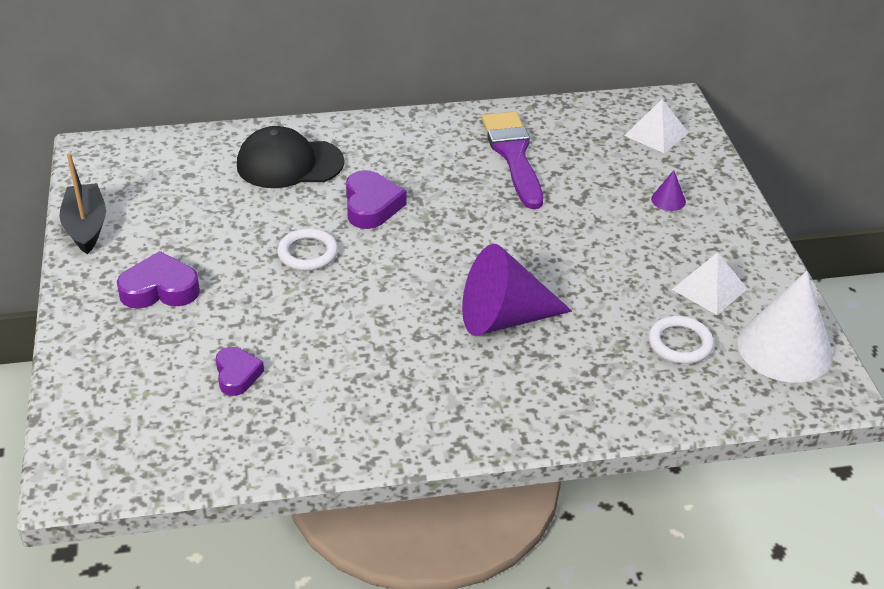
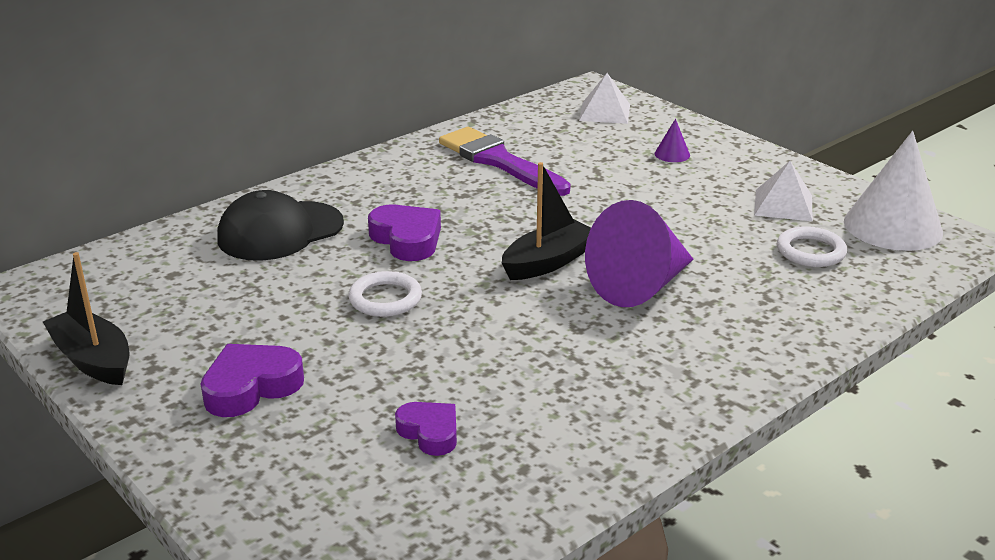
camera: 30 degrees left, 10 degrees down
(455, 268) = (548, 262): none -> black boat

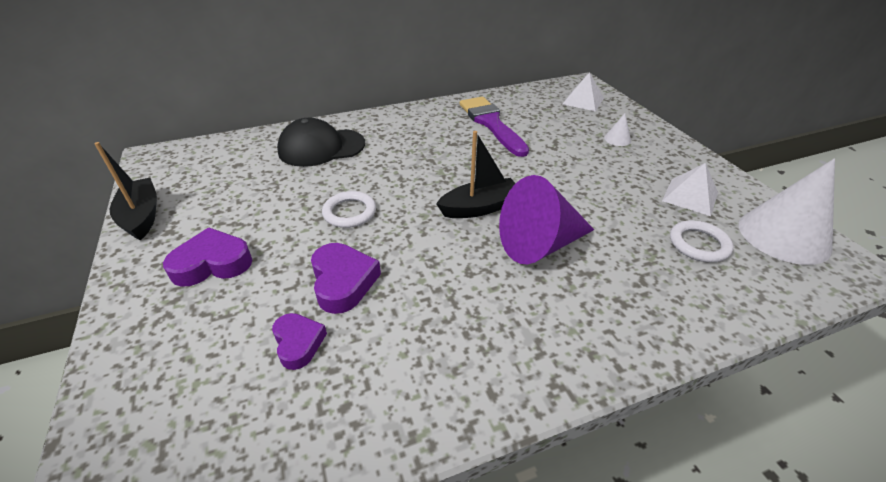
camera: 20 degrees right, 10 degrees up
(407, 239) = (395, 169): purple heart -> purple heart (343, 281)
(672, 154) = (617, 139): purple cone -> white cone

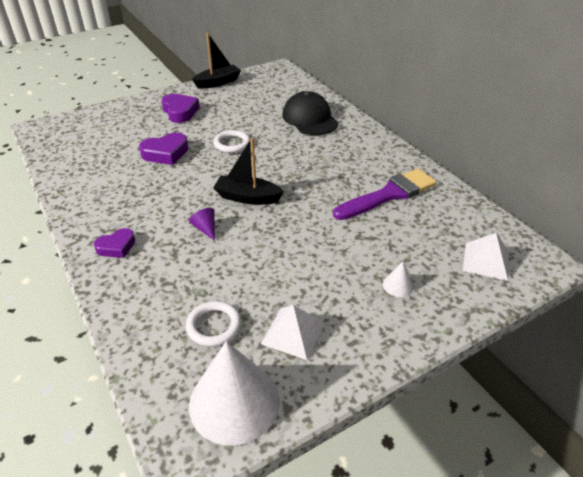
camera: 80 degrees right, 0 degrees up
(298, 343) = (121, 149): purple heart -> purple heart (116, 247)
(480, 208) = (247, 197): black boat -> black boat turned 135 degrees clockwise
(539, 244) = (205, 228): purple cone -> purple cone, size x0.42

